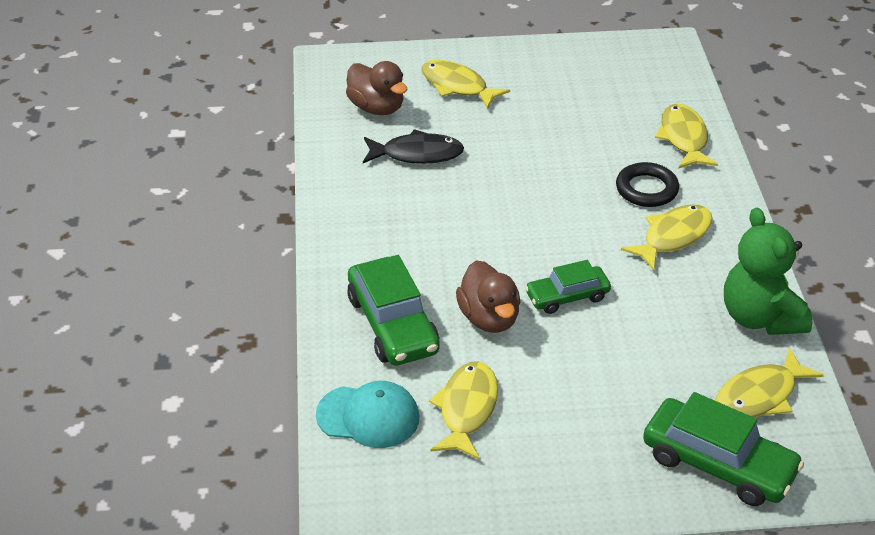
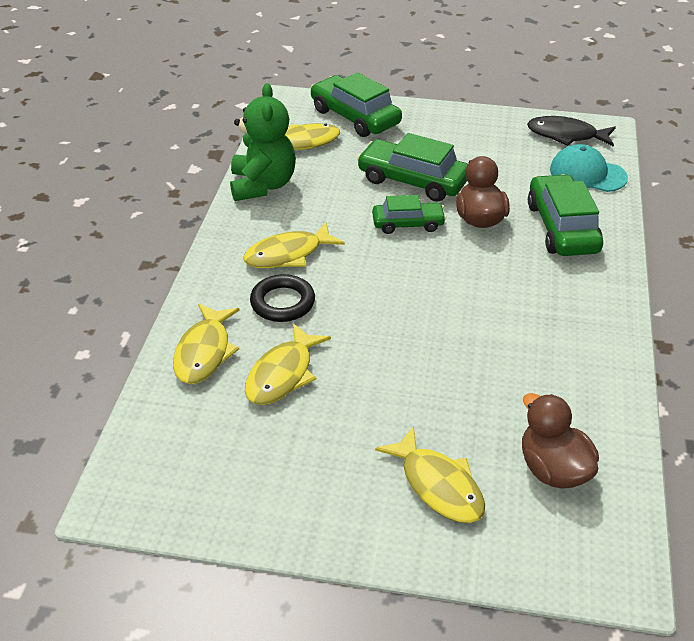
camera: 165 degrees left, 0 degrees up
(417, 154) = (512, 389): black fish -> black fish (566, 135)
(466, 409) = (514, 167): yellow fish -> yellow fish (283, 374)
(587, 360) = (413, 181): none -> green car

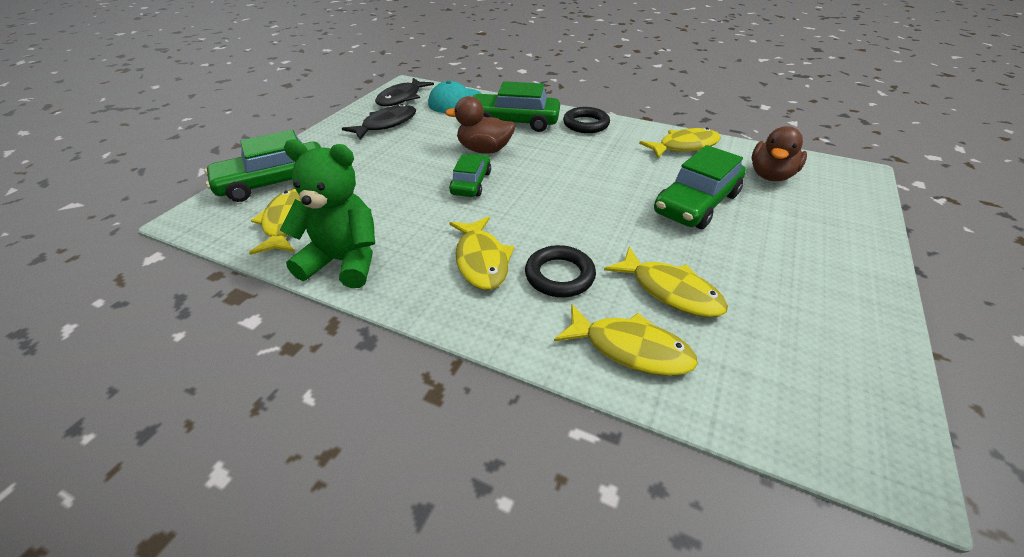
camera: 75 degrees left, 0 degrees up
(413, 181) = (409, 169): green car -> green car (696, 203)
(438, 485) = (799, 225): yellow fish -> yellow fish (684, 146)
(496, 143) = (386, 124): none -> black fish
(553, 469) = (770, 176): brown duck -> brown duck turned 45 degrees counterclockwise
(596, 287) = (586, 124): none -> black ring

